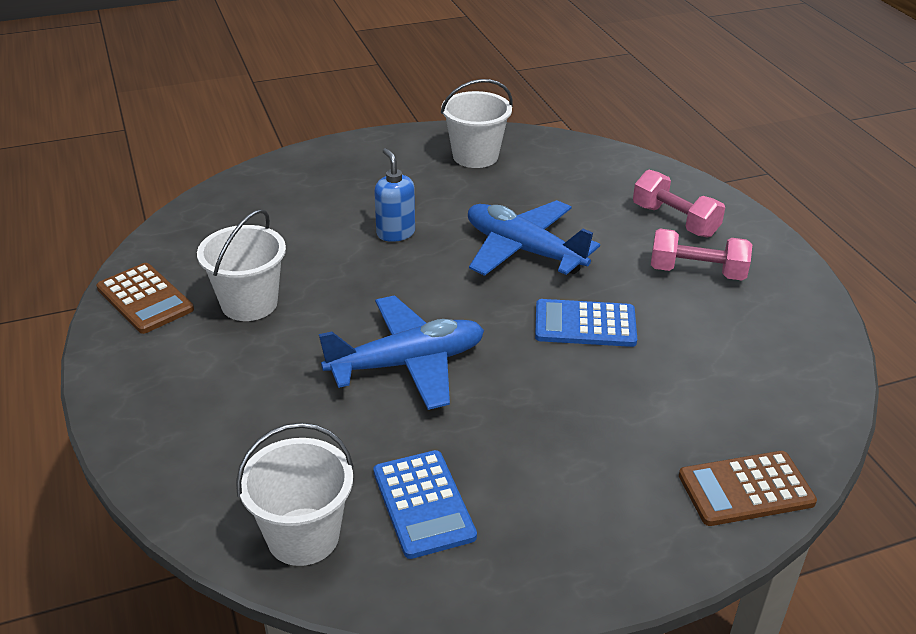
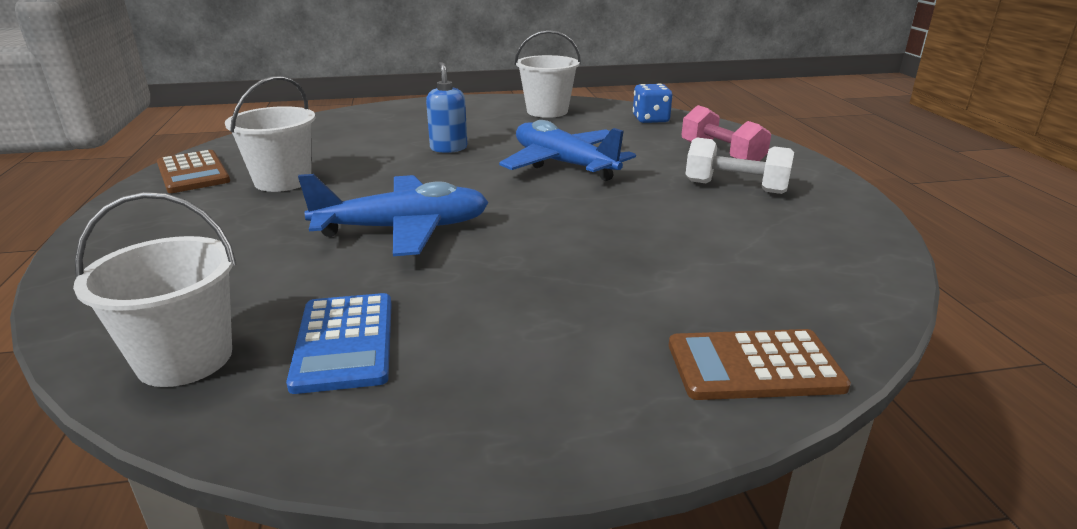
camera: 10 degrees right, 10 degrees down
(585, 324) = (603, 215): blue calculator -> none
(590, 163) = (650, 119): none -> blue dice
(697, 272) = (735, 187): pink dumbbell -> white dumbbell

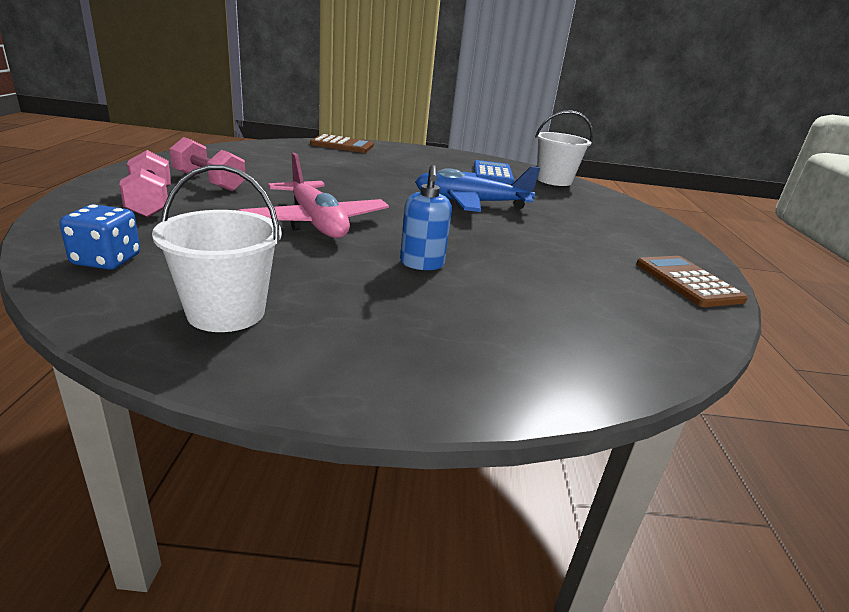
camera: 170 degrees left, 0 degrees up
(283, 181) = (585, 255): white bucket -> none
(563, 164) = (316, 223): blue plane -> pink plane
(735, 187) = (209, 182): white dumbbell -> pink dumbbell

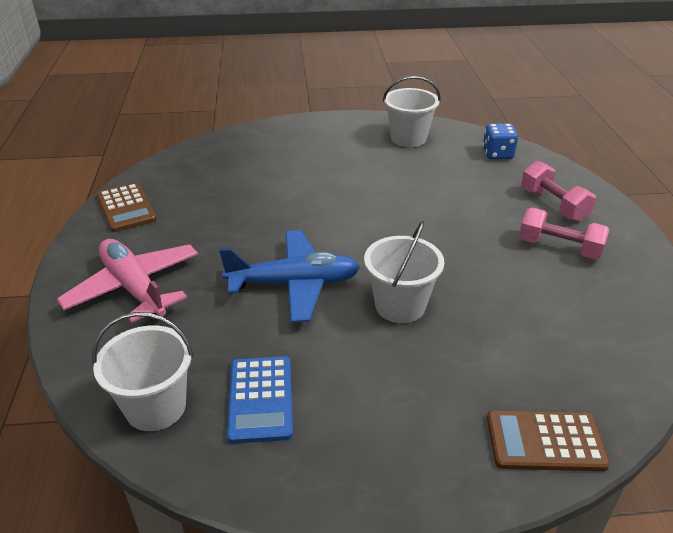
camera: 175 degrees right, 10 degrees up
(316, 223) = (420, 211): pink plane -> pink plane (134, 288)
(387, 183) = (400, 306): none -> white bucket
(422, 264) = (325, 186): blue soap dispenser -> none

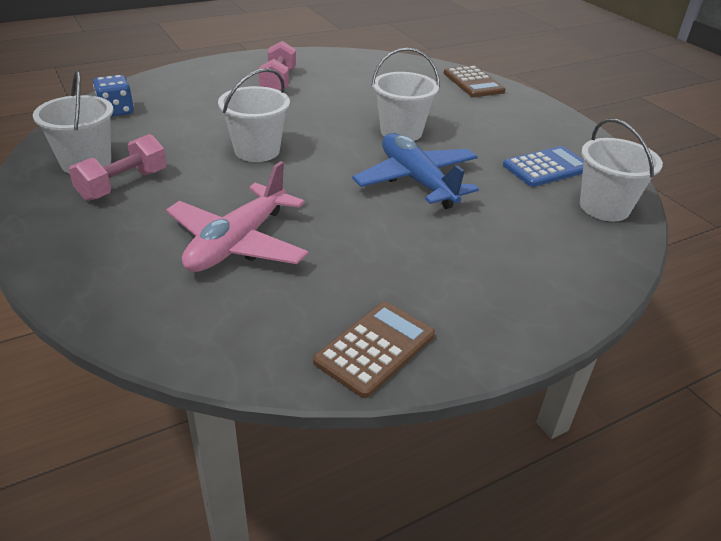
camera: 115 degrees left, 0 degrees up
(134, 288) = (507, 271): pink plane -> pink plane (238, 243)
(396, 208) = (257, 151): none -> white bucket
(553, 205) = (212, 85): pink dumbbell -> pink dumbbell (123, 185)

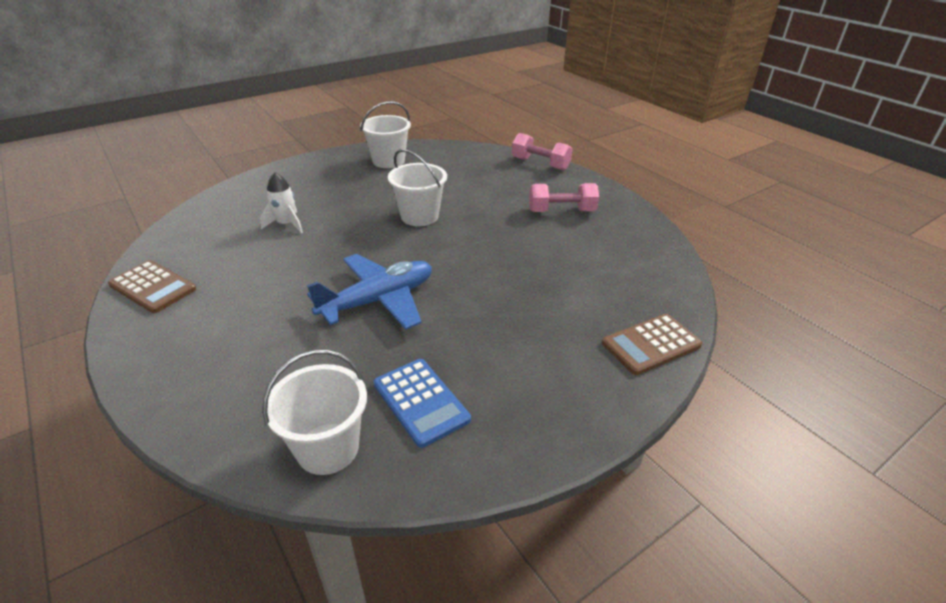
camera: 85 degrees right, 0 degrees up
(116, 111) = (468, 157): blue dice -> none
(123, 185) = (361, 176): pink dumbbell -> pink dumbbell (540, 164)
(238, 243) = (286, 224): pink plane -> white rocket
(401, 132) = (479, 288): white bucket -> none

